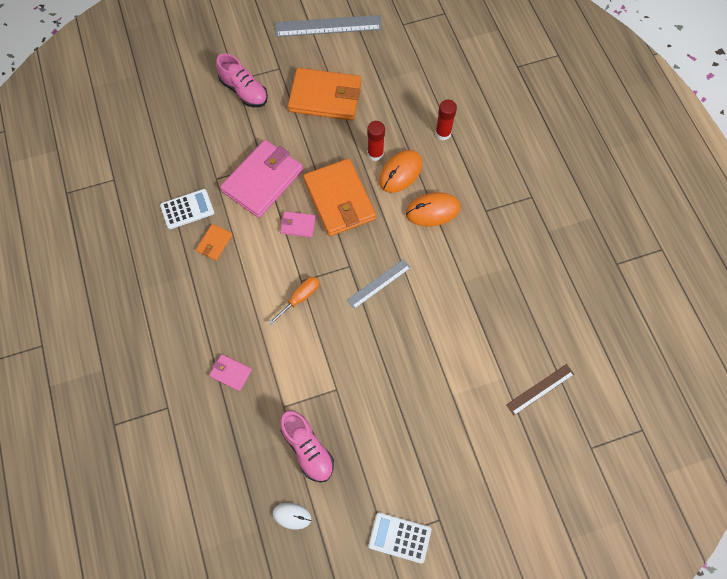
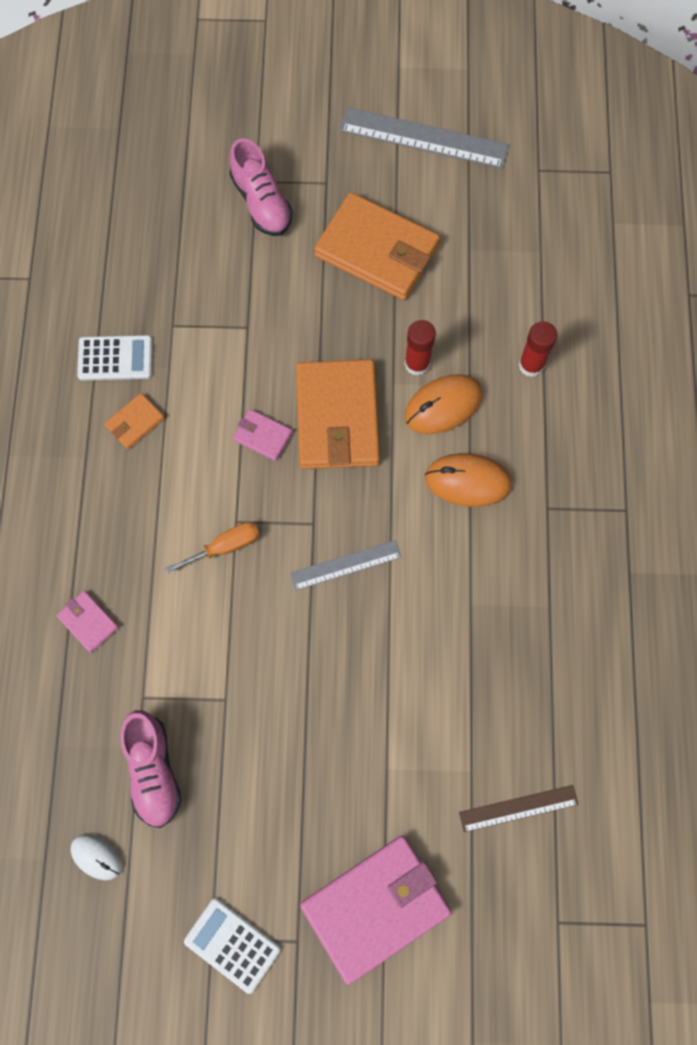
camera: 20 degrees right, 5 degrees up
(263, 180) = (237, 350): pink wallet -> pink wallet (375, 907)

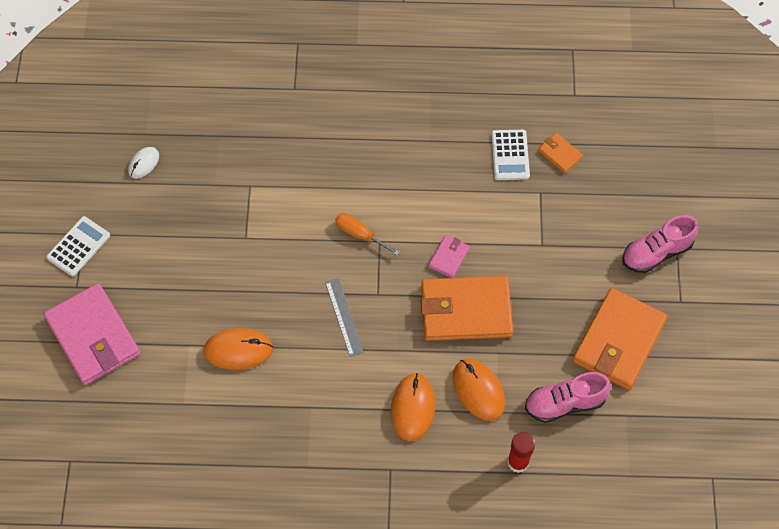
camera: 90 degrees right, 10 degrees down
(88, 622) = (305, 149): pink wallet -> none
(135, 422) = (458, 171): orange wallet -> orange wallet (559, 154)
(153, 770) = (198, 194): pink shoe -> pink shoe (564, 403)
(225, 546) = (359, 234): orange screwdriver -> orange screwdriver turned 150 degrees clockwise
(393, 701) = (238, 350): none -> orange mouse
(417, 364) = (515, 371): red glue stick -> none
(424, 138) = (734, 380): grey ruler -> none
(518, 808) = (153, 436): brown ruler -> none

